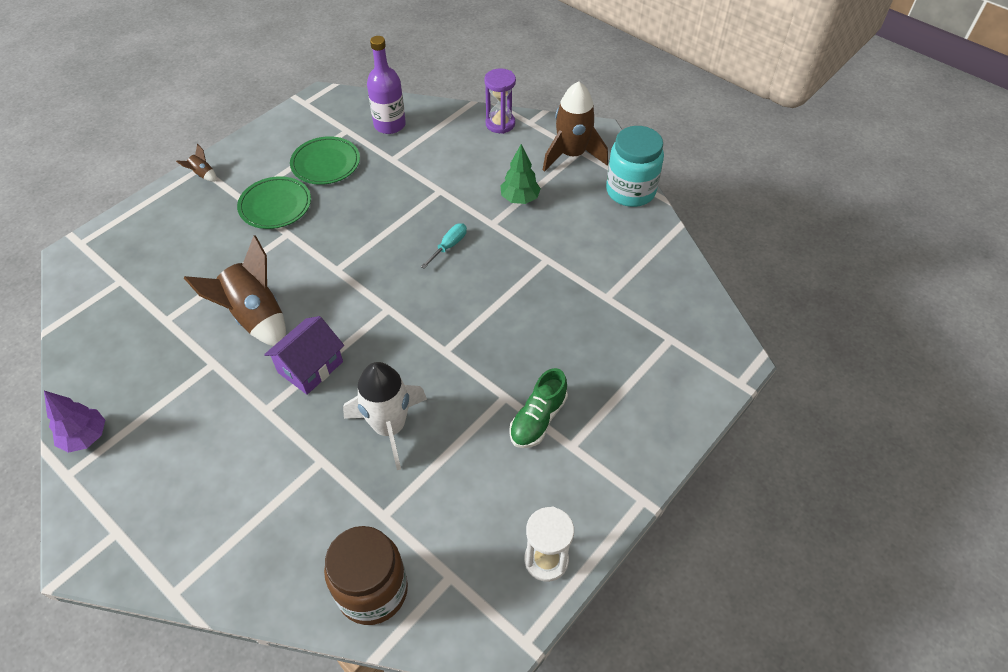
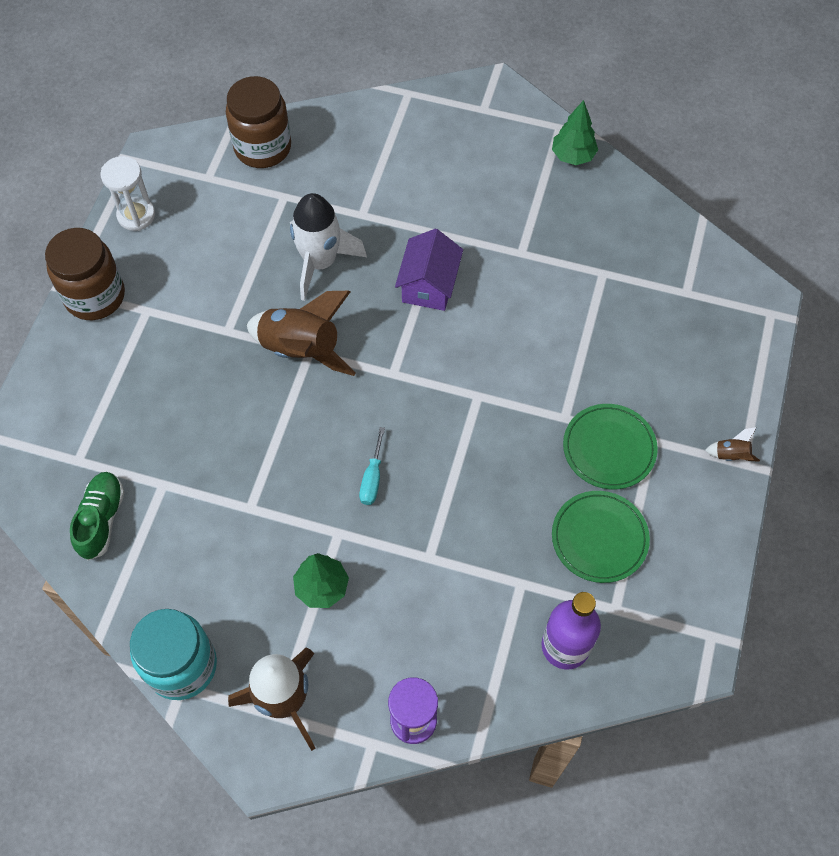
camera: 155 degrees right, 10 degrees up
(85, 437) = (573, 156): purple tree -> green tree
(255, 317) = (520, 311): brown rocket -> brown rocket (301, 349)
(538, 419) = (187, 322): green shoe -> green shoe (101, 520)
(617, 481) = (95, 296): none -> brown jar

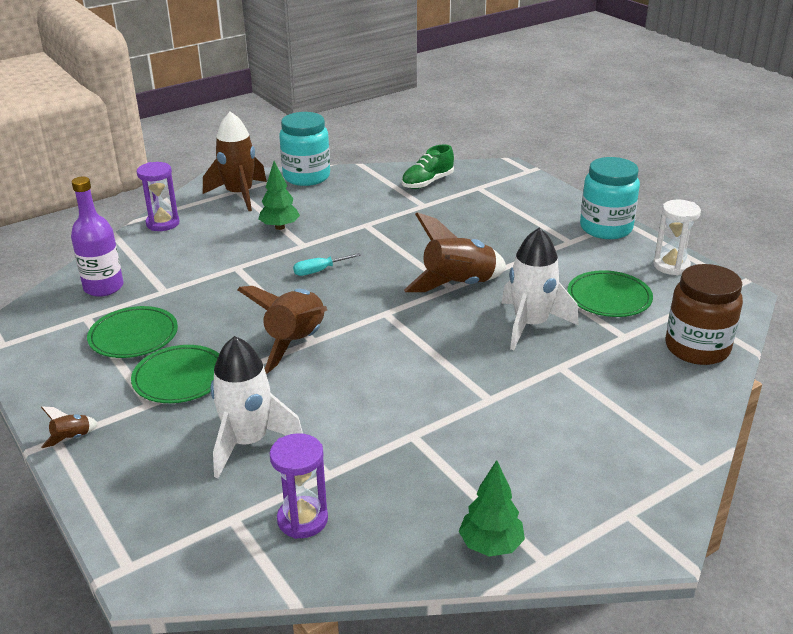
camera: 130 degrees right, 30 degrees down
(95, 296) = (606, 228): brown jar -> turquoise jar
(101, 520) = (427, 182): green shoe -> green shoe turned 90 degrees clockwise
(231, 233) = (609, 298): none -> green plate
(372, 478) = (319, 271): turquoise screwdriver -> turquoise screwdriver turned 75 degrees counterclockwise
(429, 285) = (442, 366): purple house -> none
(492, 405) = (296, 342): none -> brown rocket
(622, 341) = (248, 442): none -> white rocket
(649, 256) = (302, 520): none -> purple hourglass

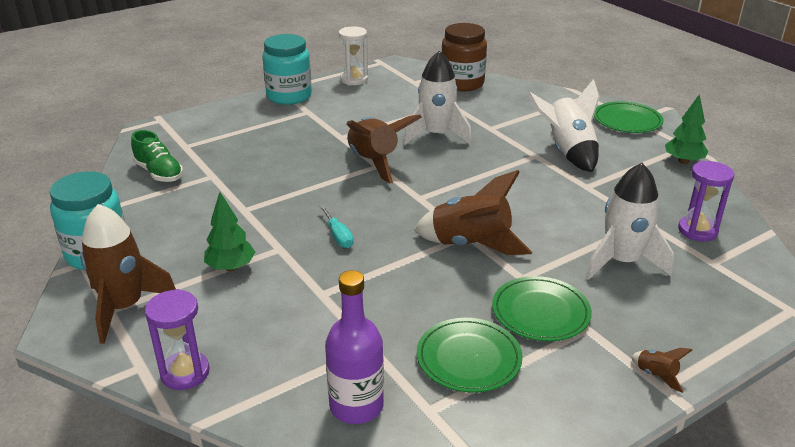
camera: 90 degrees left, 0 degrees up
(503, 428) = (567, 152): none -> white rocket
(609, 298) = (398, 104): green plate -> green plate (627, 121)

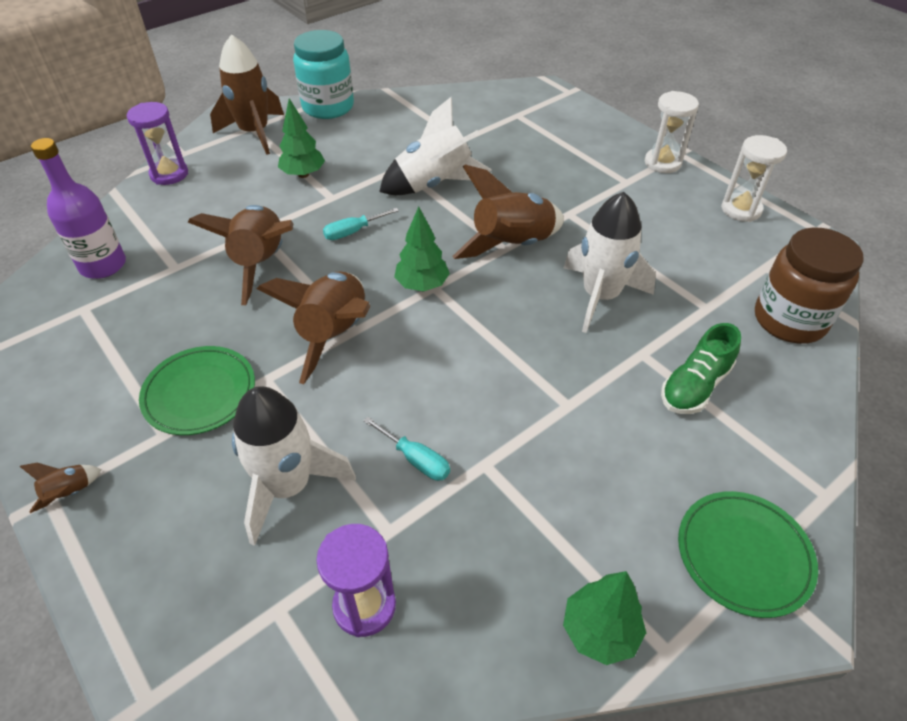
camera: 85 degrees right, 15 degrees up
(159, 173) = (461, 110): green shoe -> green shoe (695, 386)
(289, 96) = (662, 163): turquoise jar -> white hourglass
(374, 288) = (261, 263): none -> brown rocket
(416, 203) = (422, 285): none -> green tree
(468, 358) = (141, 334): green plate -> none
(567, 152) = (590, 447): white rocket -> white rocket (434, 184)
(588, 210) = (416, 459): none -> turquoise screwdriver

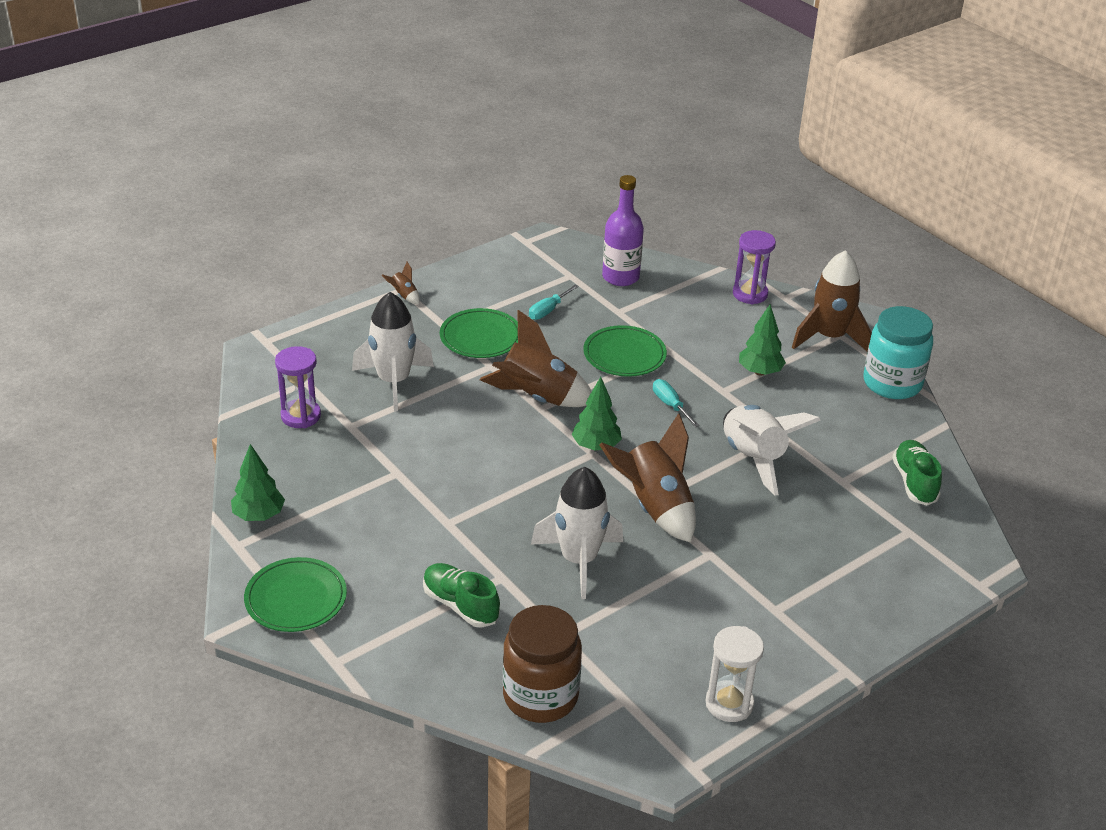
camera: 90 degrees right, 10 degrees down
(261, 263) = (624, 355): brown rocket -> green plate
(416, 459) = (407, 439): turquoise screwdriver -> turquoise screwdriver (548, 310)
(458, 108) = (914, 482): none -> green shoe
(662, 163) = (820, 650): white hourglass -> none

